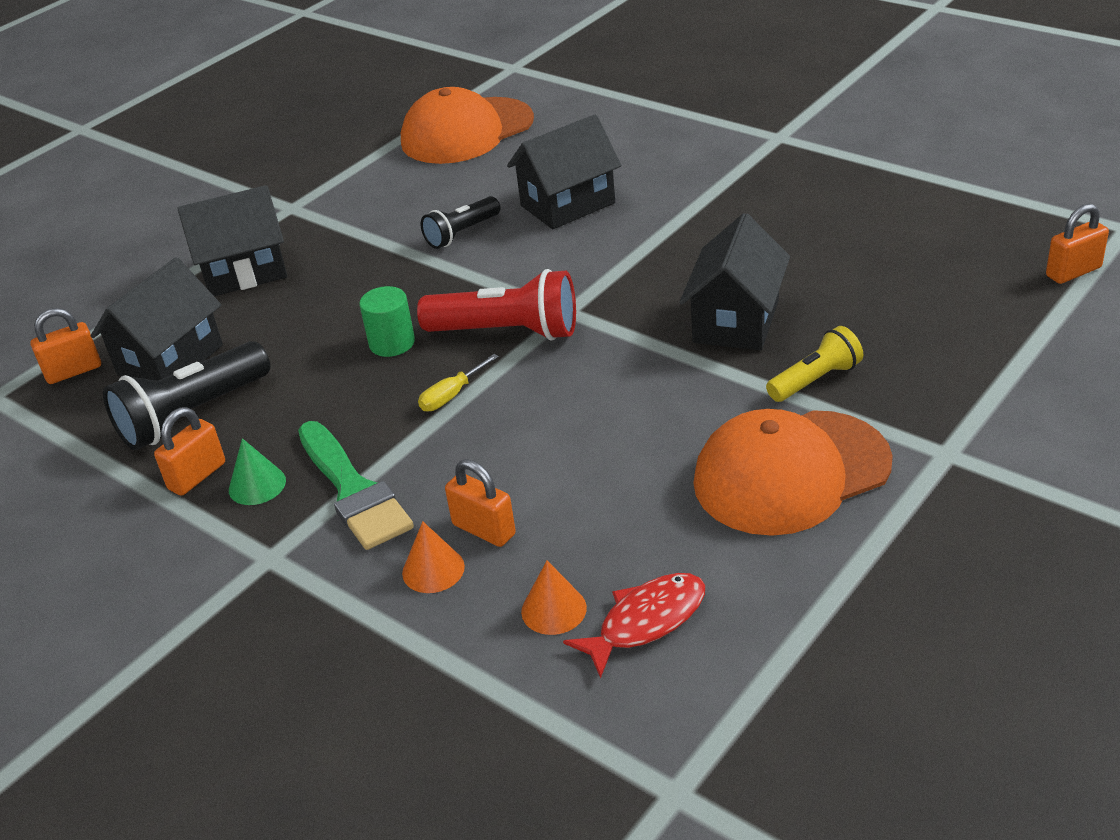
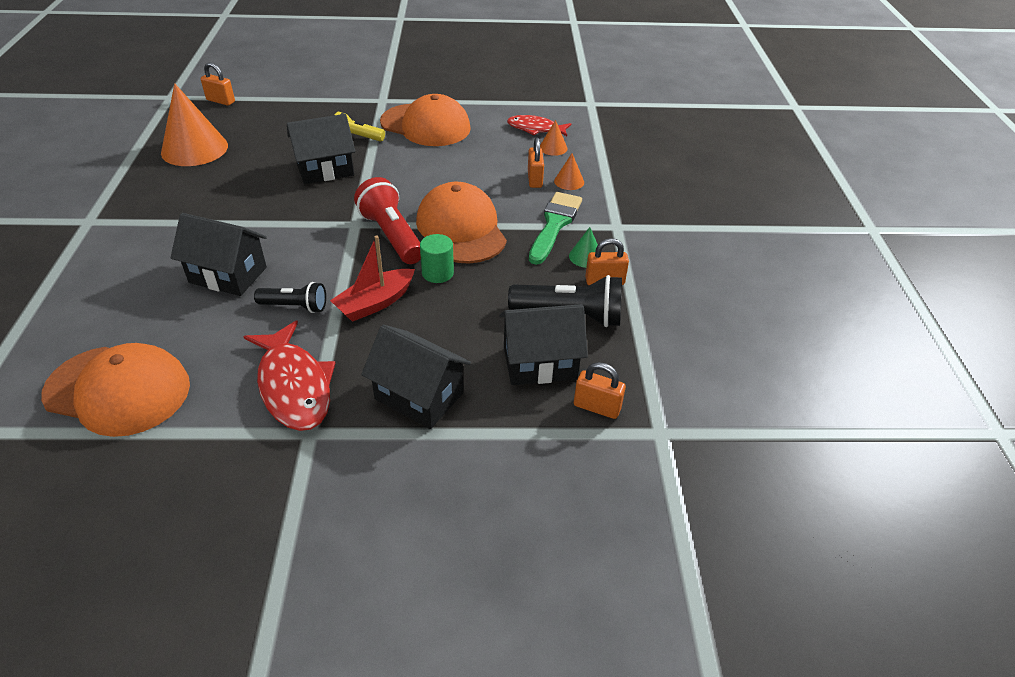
camera: 135 degrees left, 5 degrees up
(352, 211) = (294, 386): none -> red fish
(400, 284) = (375, 303): none -> red boat
(451, 395) = (461, 229): yellow screwdriver -> orange cap
(907, 225) = (194, 149): none -> orange cone

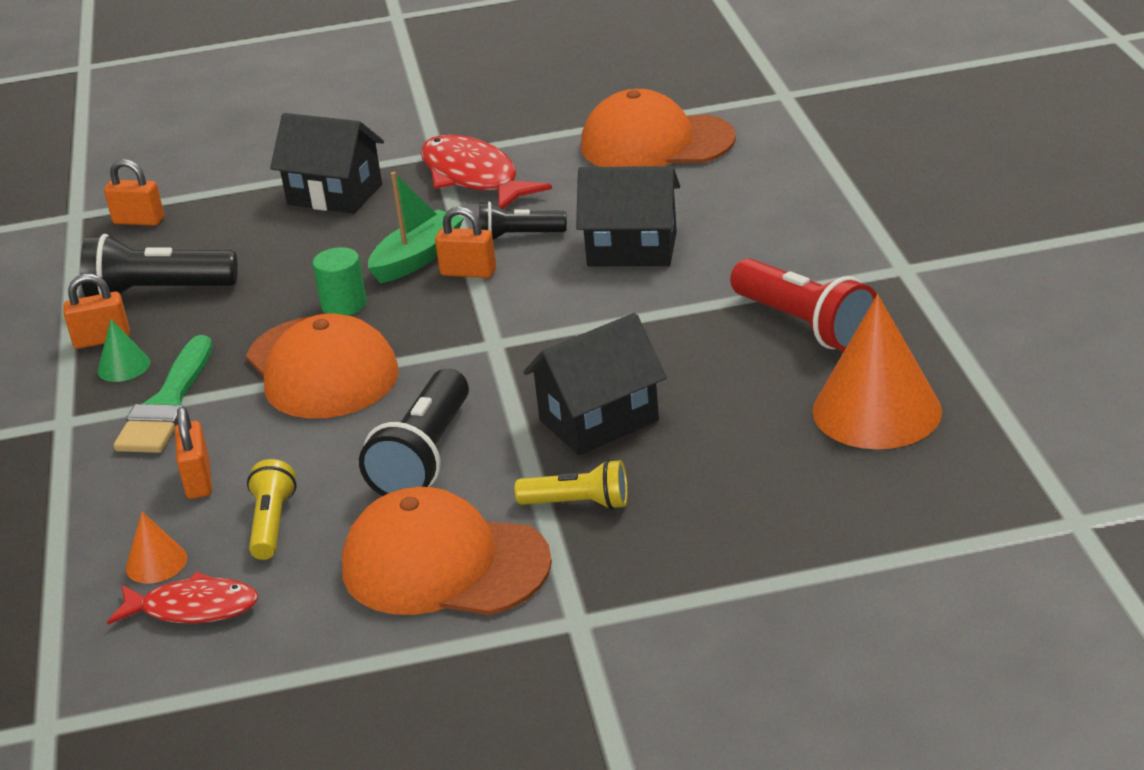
camera: 175 degrees right, 10 degrees down
(221, 101) = (949, 534): orange padlock -> orange padlock (468, 272)
(375, 303) = (417, 258): red boat -> green boat
(392, 236) = (428, 338): red flashlight -> red flashlight (804, 325)
(418, 169) = (424, 457): none -> black flashlight
(499, 153) = (272, 524): none -> yellow flashlight
(540, 363) = (200, 243): black house -> none
(569, 181) = (132, 489): orange cone -> none

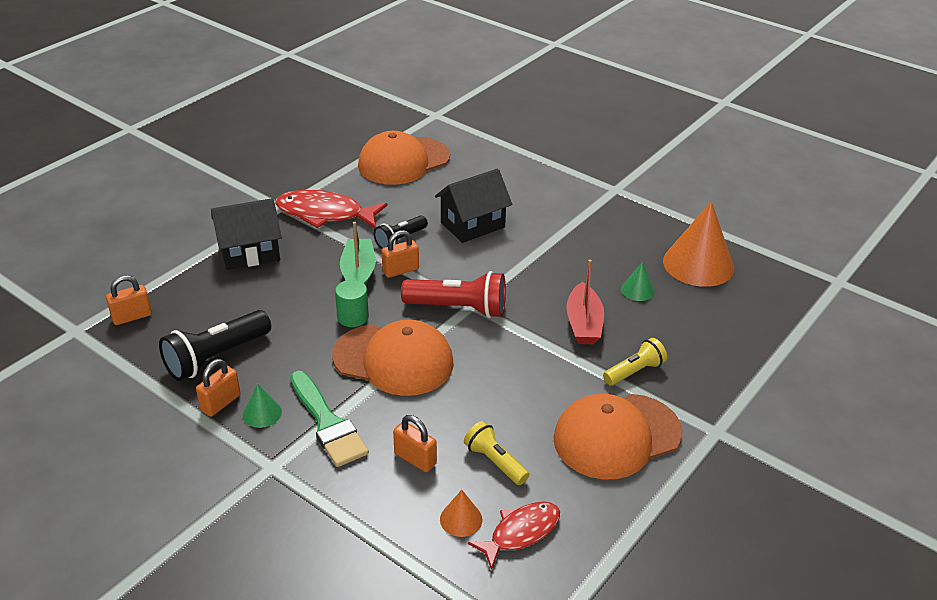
camera: 45 degrees left, 5 degrees up
(424, 457) = (524, 384): black flashlight -> none
(598, 420) = (583, 324): black house -> red boat
(733, 409) = (637, 290): none -> green cone
(804, 325) = (611, 234): red flashlight -> red flashlight (458, 308)

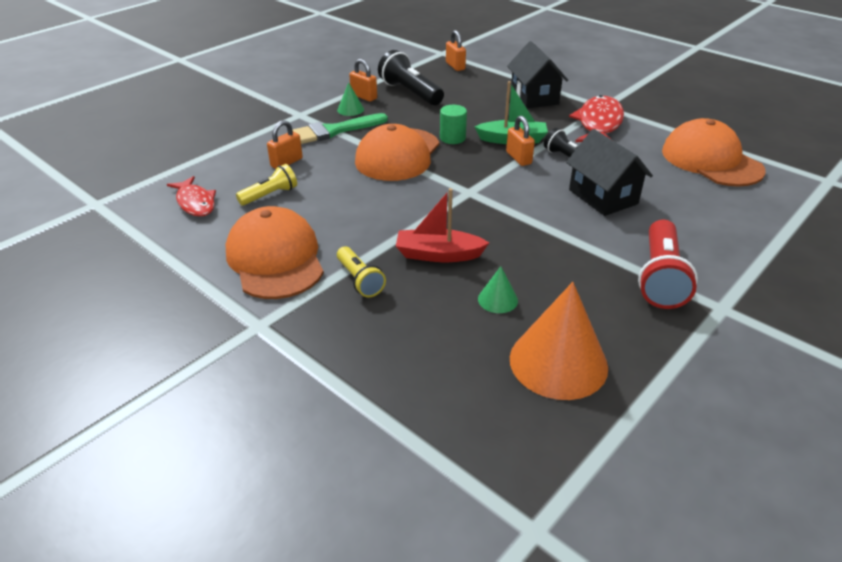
camera: 95 degrees right, 0 degrees up
(458, 308) = (464, 185): red flashlight -> red flashlight (660, 277)
(461, 519) = (221, 179): orange cone -> none

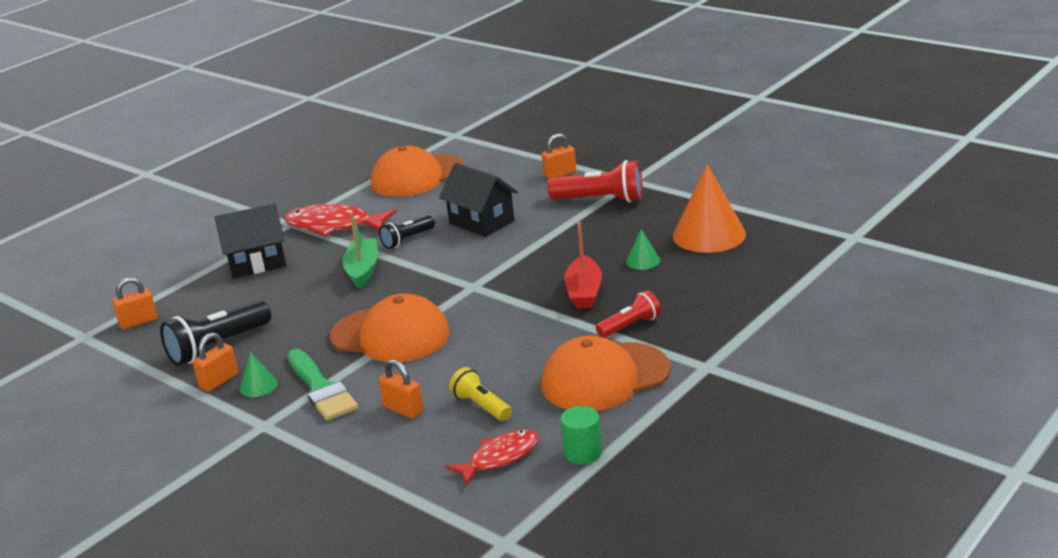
camera: 90 degrees left, 10 degrees down
(359, 280) = (630, 326): yellow flashlight -> red flashlight
(452, 138) = (353, 305): green cylinder -> green cylinder (583, 453)
(518, 158) = (405, 264): orange padlock -> orange padlock (560, 174)
(603, 197) = (481, 222): black house -> black house turned 75 degrees clockwise

